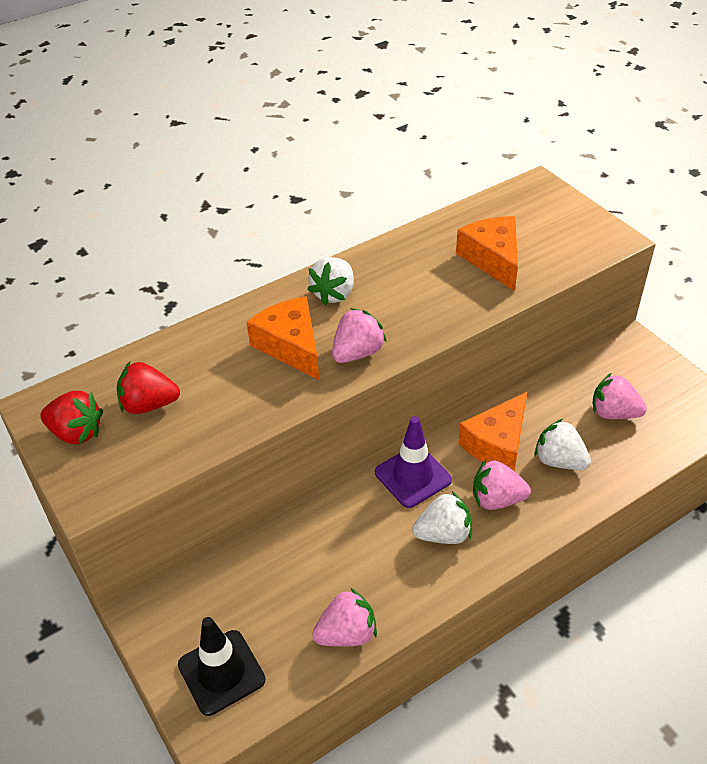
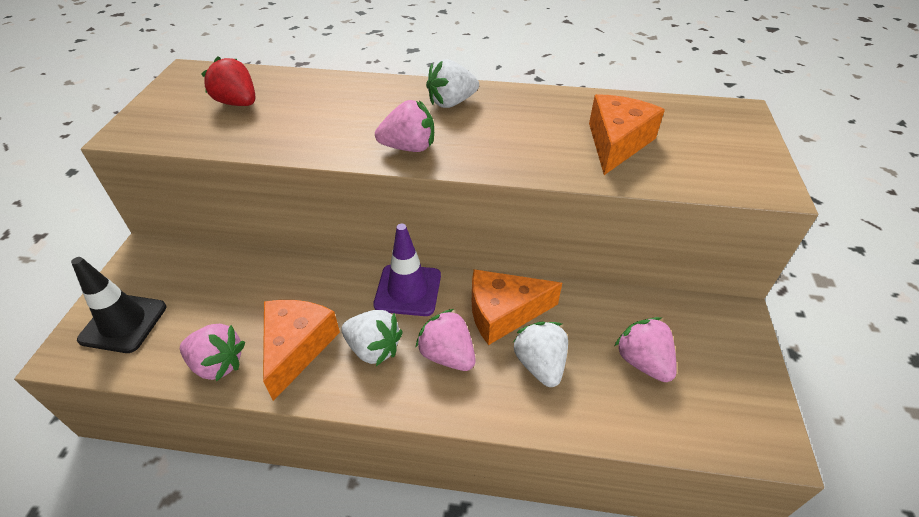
camera: 40 degrees right, 0 degrees up
(76, 433) = (179, 95): red strawberry -> none
(291, 346) = (371, 118): orange cheese -> orange cheese (297, 347)

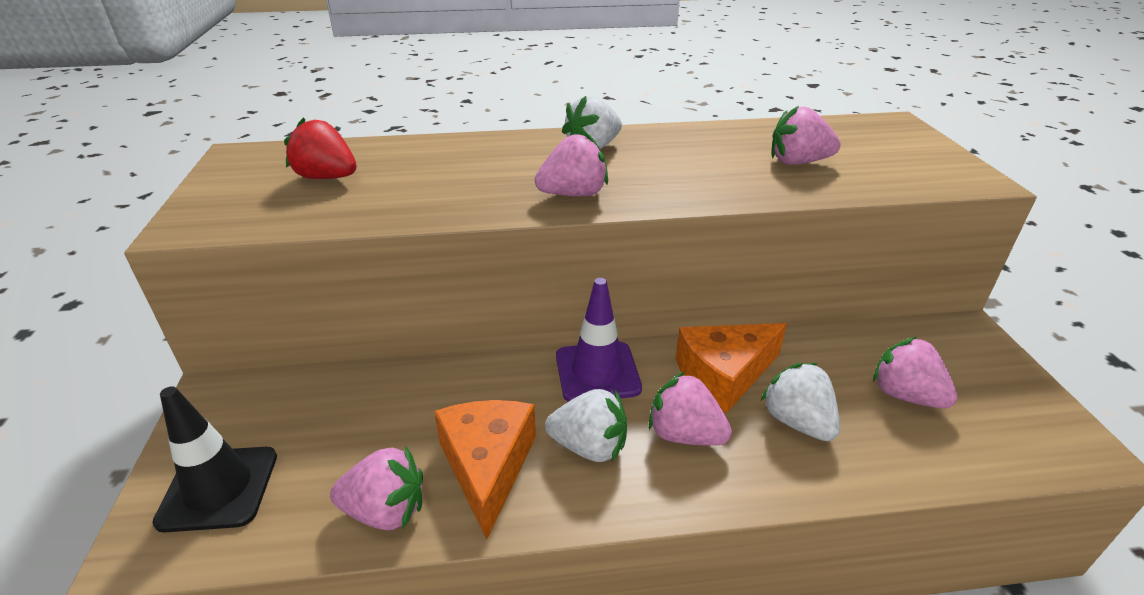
camera: 15 degrees left, 10 degrees down
(617, 143) = (798, 162): orange cheese -> pink strawberry

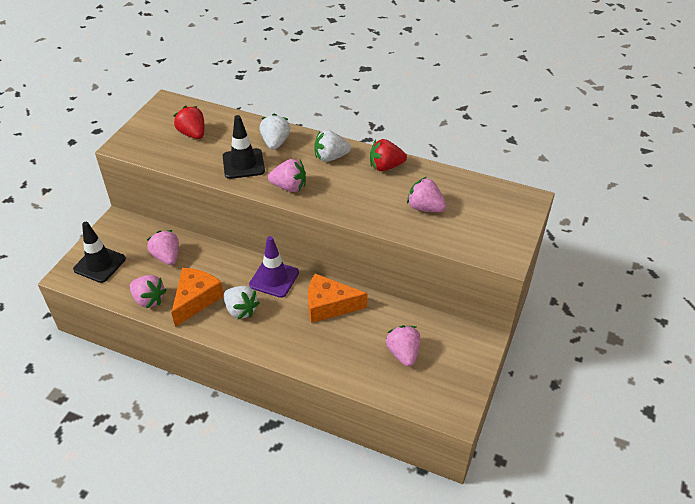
camera: 30 degrees right, 10 degrees up
(461, 189) = (243, 164): none -> black traffic cone
(682, 138) = (385, 167): none -> red strawberry
(684, 434) = (284, 323): pink strawberry -> pink strawberry (167, 257)
(797, 422) = (338, 341): white strawberry -> white strawberry (275, 143)

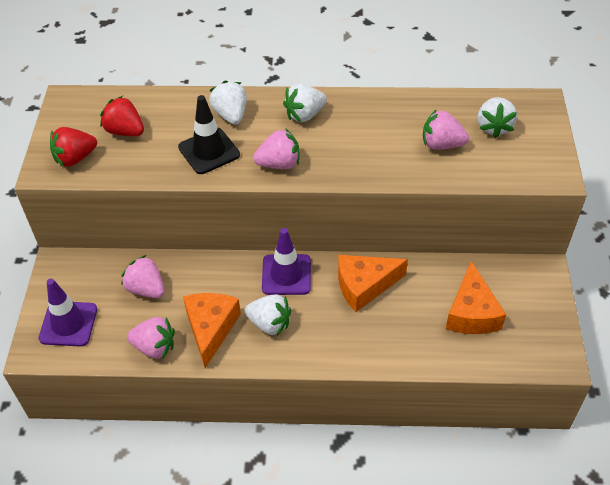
camera: 20 degrees left, 5 degrees up
(99, 264) = (68, 324): black traffic cone -> purple traffic cone
(385, 167) = (372, 109): red strawberry -> red strawberry (75, 158)
(403, 353) = (471, 313): pink strawberry -> orange cheese
(476, 206) = (493, 127): none -> white strawberry

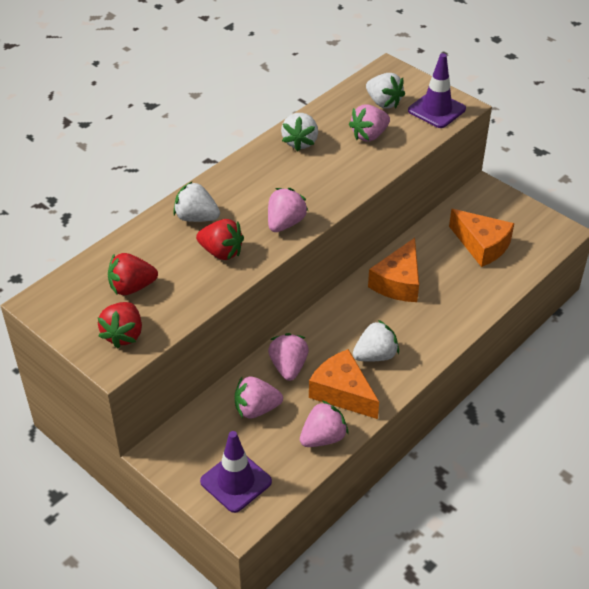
camera: 50 degrees left, 5 degrees down
(205, 279) = (288, 367): none -> pink strawberry
(209, 151) = (221, 252): black traffic cone -> red strawberry
(286, 275) = (339, 317): purple traffic cone -> purple traffic cone (436, 110)
(304, 115) = (250, 180): white strawberry -> white strawberry (300, 142)

